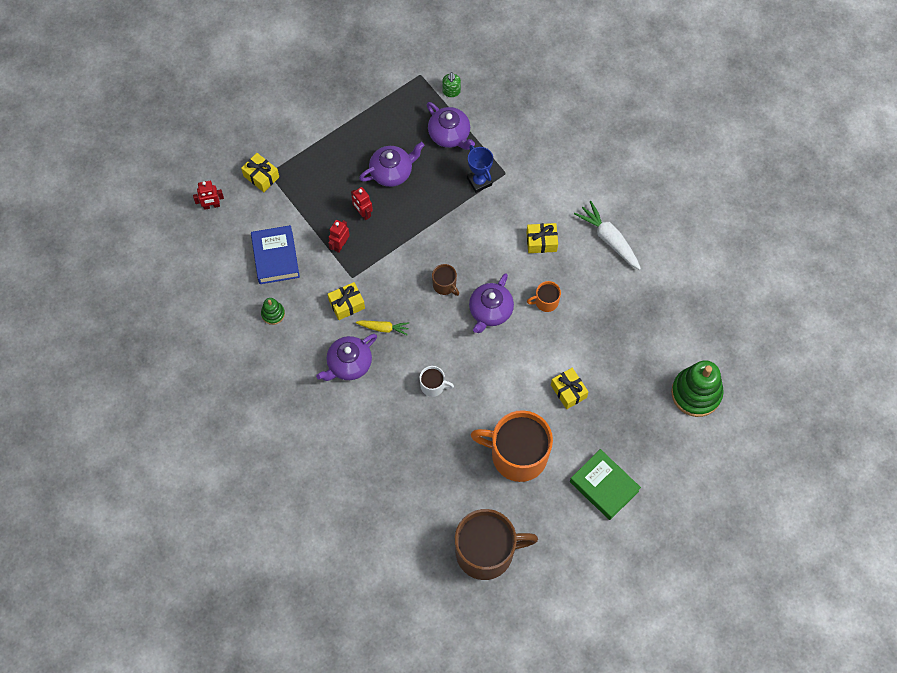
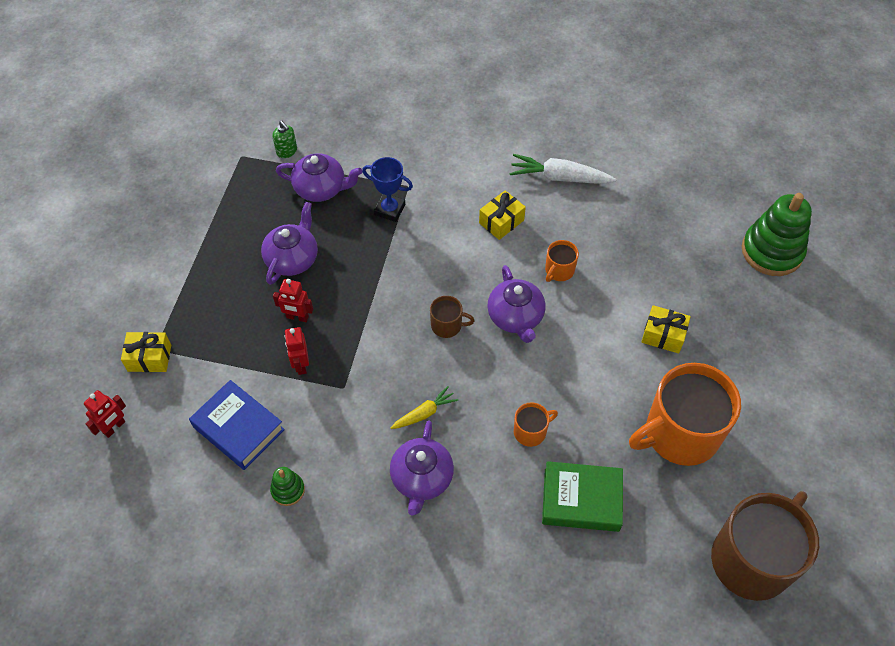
camera: 40 degrees left, 10 degrees down
(346, 304) = (362, 419): yellow gift -> none
(433, 386) = (531, 431): white mug -> orange mug
(604, 486) = (787, 398): green book -> green book (581, 500)

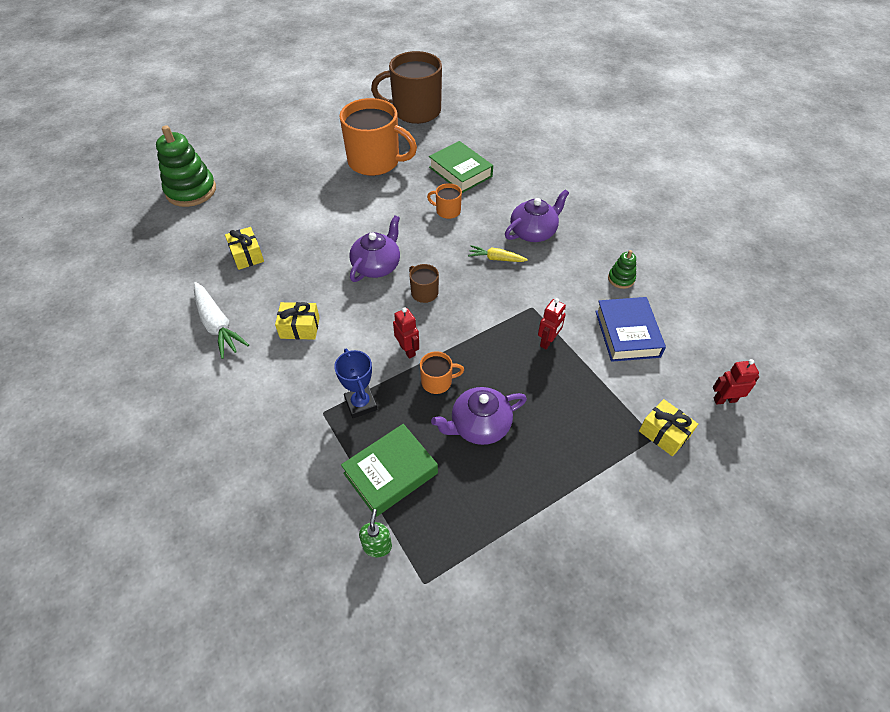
camera: 135 degrees left, 5 degrees down
(297, 317) = (520, 376): red robot -> red robot (407, 350)
(321, 188) = (390, 473): purple teapot -> green book
(559, 270) = (313, 270): orange mug -> orange mug (437, 381)
(663, 335) = (314, 199): yellow gift -> yellow gift (247, 255)

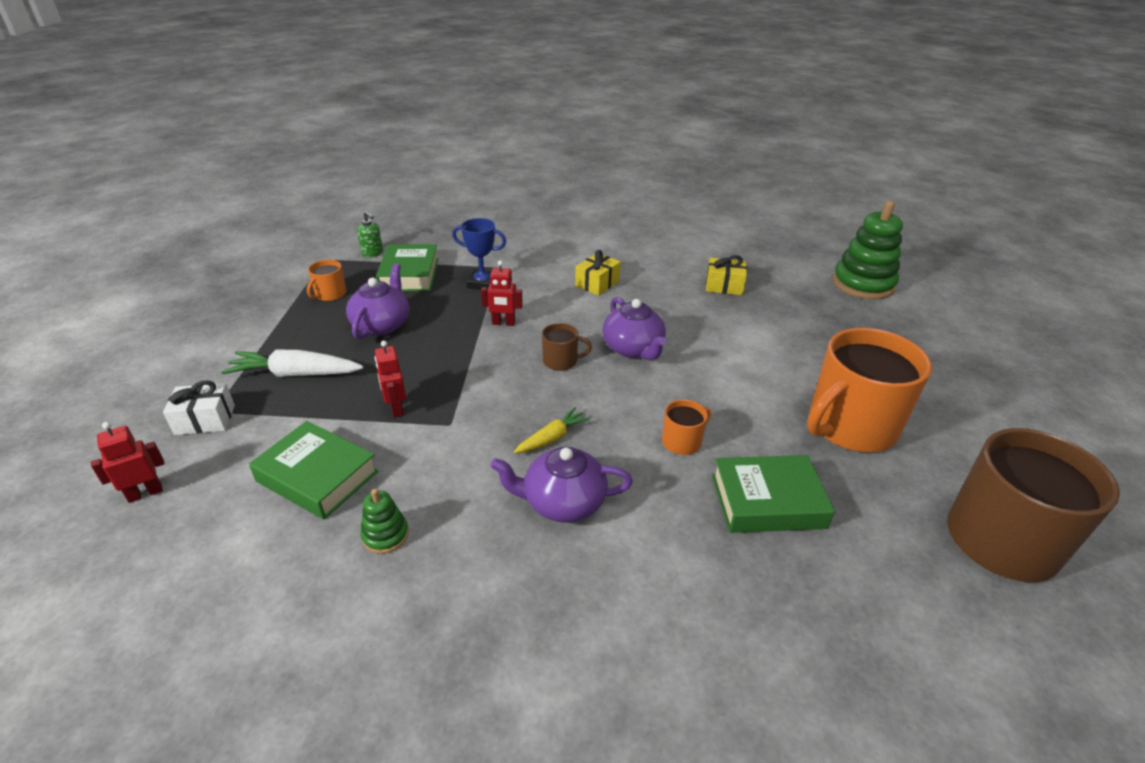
camera: 125 degrees right, 15 degrees down
(217, 325) = (643, 252): white carrot -> white carrot (295, 374)
(437, 381) = (450, 324): orange mug -> orange mug (330, 294)
(533, 232) = (562, 502): purple teapot -> purple teapot turned 90 degrees clockwise
(627, 333) = (317, 476): blue book -> green book
(664, 433) = (205, 420): yellow gift -> white gift
(724, 400) = (145, 493): red robot -> red robot turned 150 degrees counterclockwise

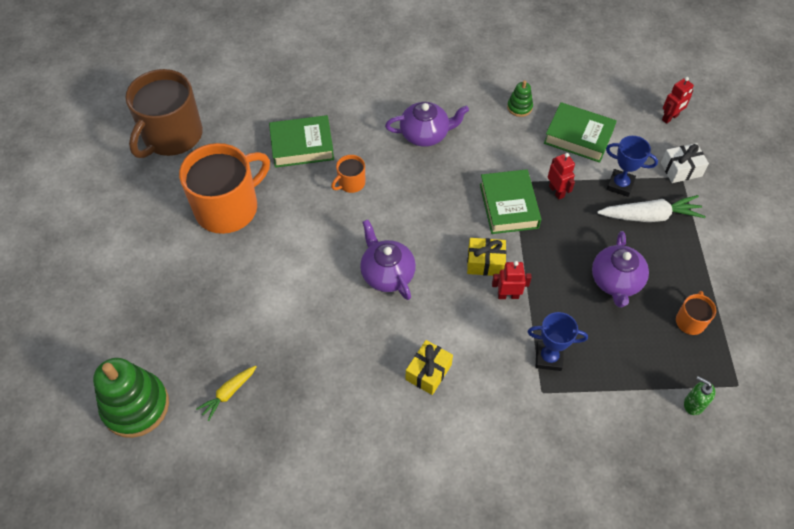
camera: 175 degrees right, 20 degrees up
(305, 409) = (620, 185): none -> blue trophy
(409, 274) = (631, 365): green book -> green book (508, 206)
(552, 437) = (440, 178): yellow carrot -> yellow carrot (228, 394)
(561, 361) = (446, 252): brown mug -> none
(724, 286) = (292, 384): yellow gift -> yellow gift (485, 262)

